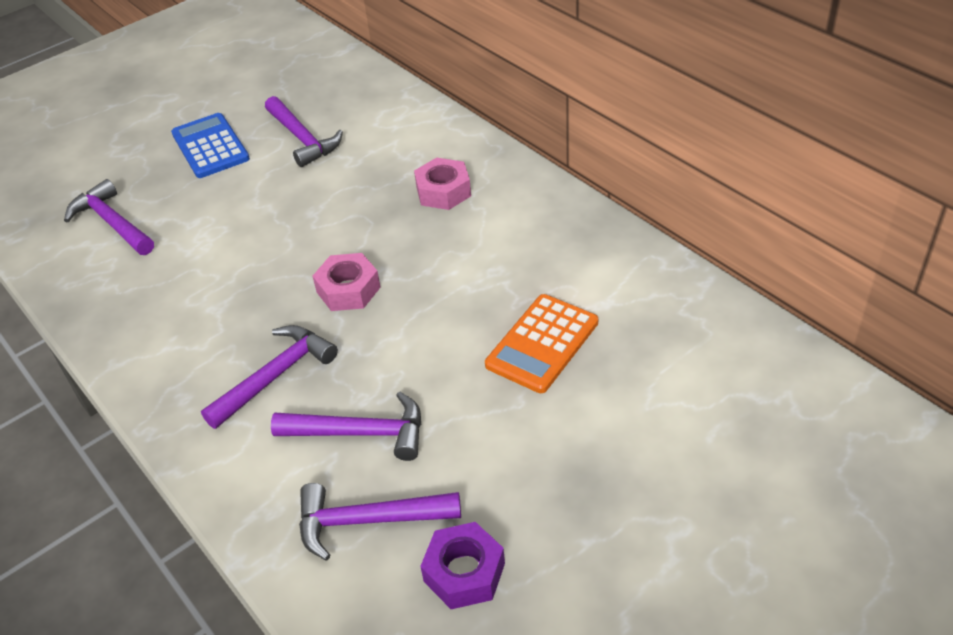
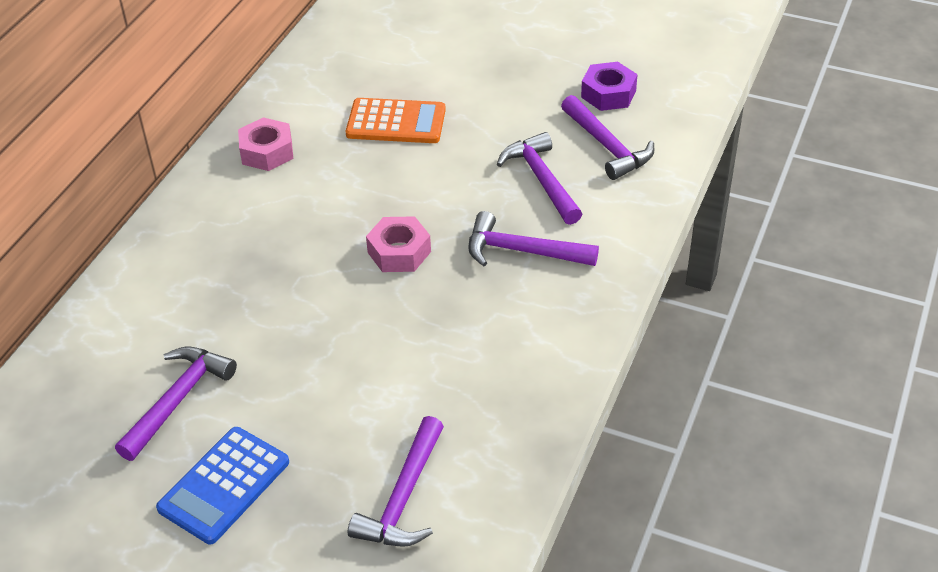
camera: 120 degrees left, 0 degrees up
(443, 191) = (230, 245): pink nut -> pink nut (267, 152)

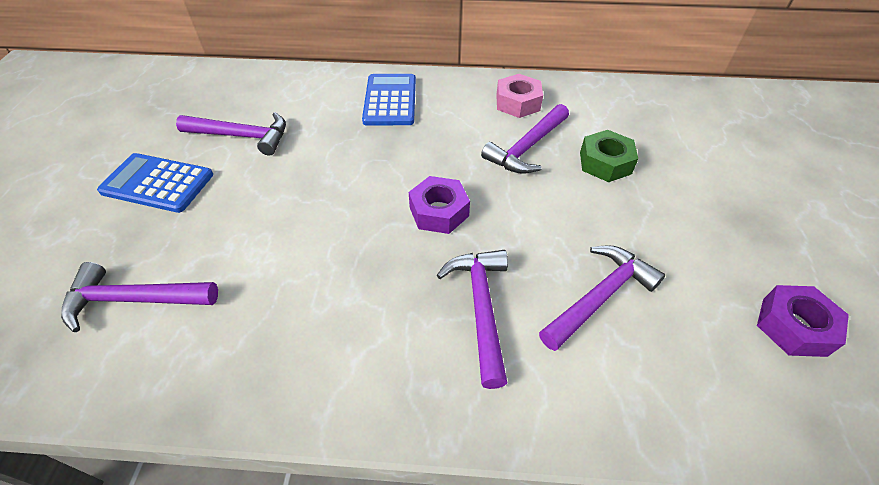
camera: 70 degrees right, 5 degrees up
(193, 253) = (390, 100): none -> blue calculator
(396, 122) = (605, 163): orange calculator -> green nut
(399, 252) = (439, 211): pink nut -> purple nut
(607, 146) = (699, 349): purple hammer -> purple hammer (527, 148)

